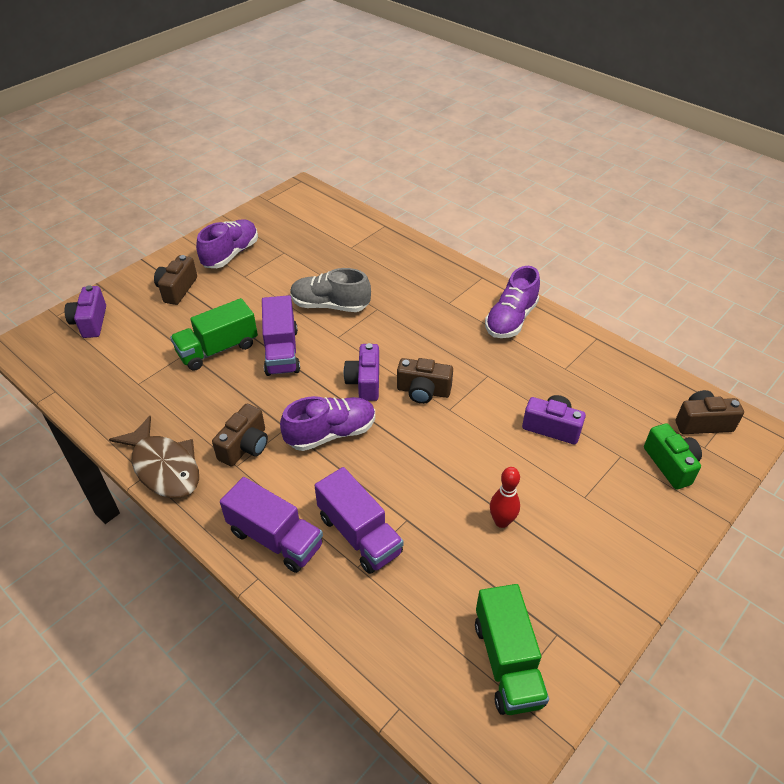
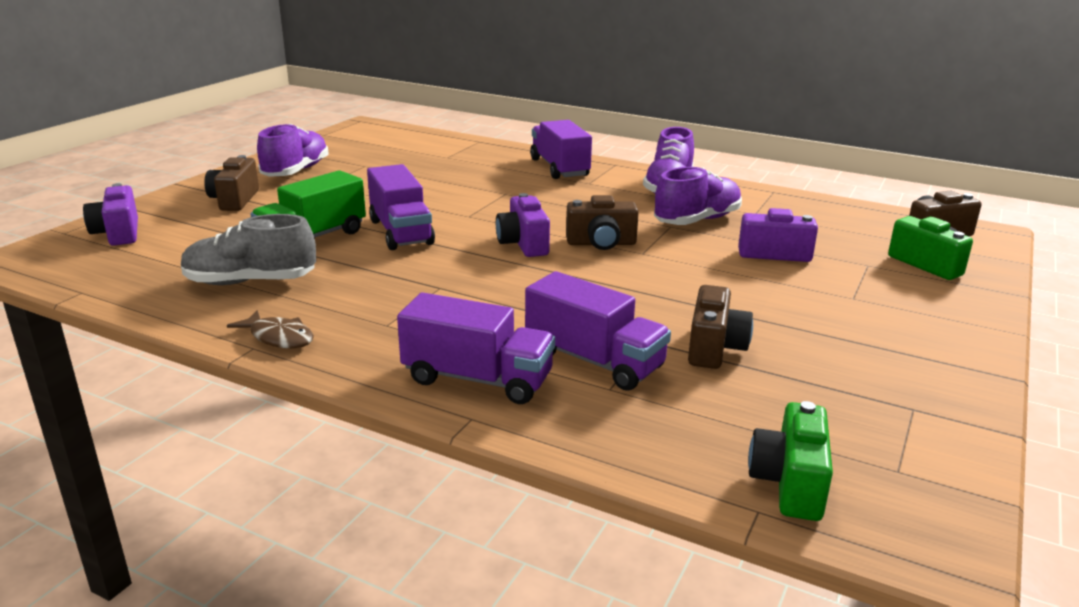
camera: 15 degrees left, 20 degrees down
(164, 467) = (279, 337): brown fish -> brown fish, size x0.56
(245, 446) = (391, 308): brown camera -> brown camera (714, 348)
(330, 305) = (445, 195): grey shoe -> grey shoe (250, 282)
(331, 433) = (503, 285): purple shoe -> purple shoe (697, 220)
(431, 688) = (789, 483): none -> green camera
(434, 277) = (559, 168): none -> purple truck
(501, 521) = (770, 327): red bowling pin -> none
(507, 662) = (871, 442): green truck -> none

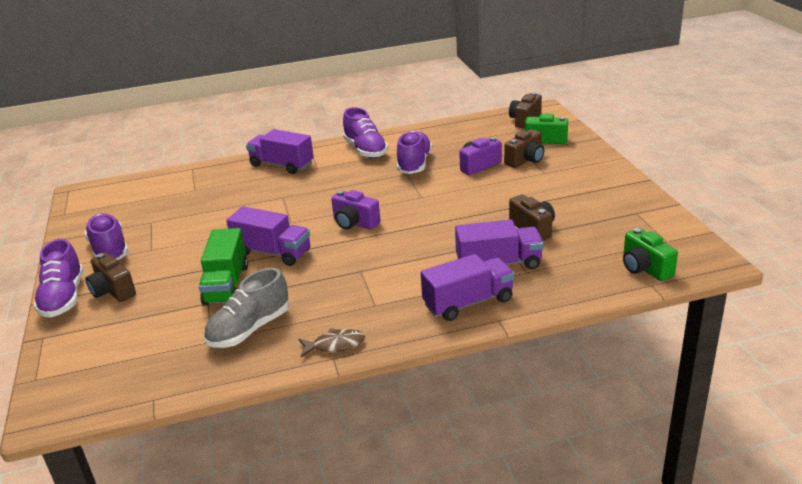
camera: 40 degrees left, 5 degrees up
(118, 233) = (81, 356): purple camera -> none
(198, 189) = (64, 298): none -> purple shoe
(601, 243) = (393, 202): brown camera -> brown camera (525, 160)

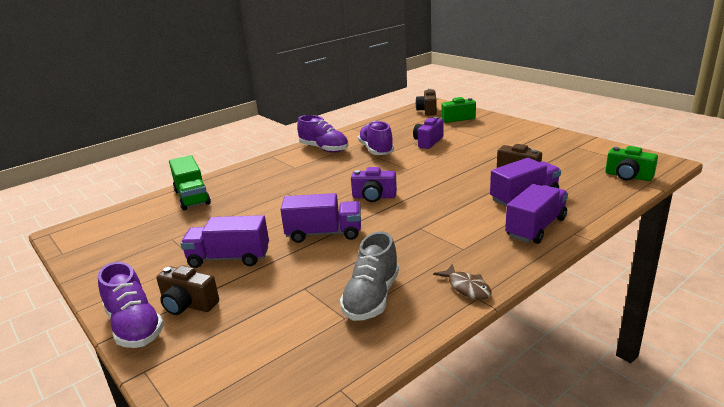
camera: 25 degrees left, 5 degrees down
(110, 250) = (148, 271): purple shoe -> none
(227, 284) = (307, 268): green truck -> green truck (192, 197)
(282, 165) = (260, 172): purple truck -> purple truck (229, 258)
(335, 345) = (467, 287): brown fish -> brown fish turned 90 degrees clockwise
(525, 160) = (458, 132): brown camera -> none

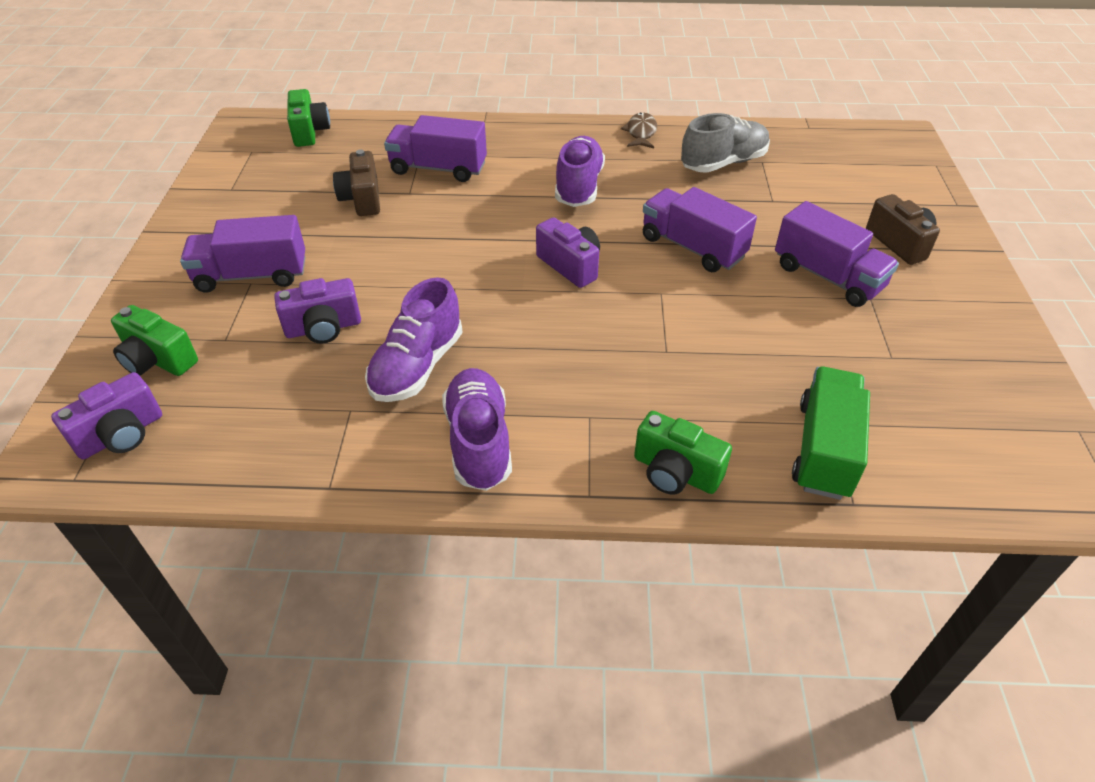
camera: 140 degrees left, 20 degrees up
(135, 326) = (962, 248): purple shoe -> purple shoe (578, 187)
(247, 170) = (675, 472): none -> green camera
(427, 111) = (121, 435): brown camera -> purple camera
(536, 227) = (499, 140): purple truck -> purple truck (252, 275)

